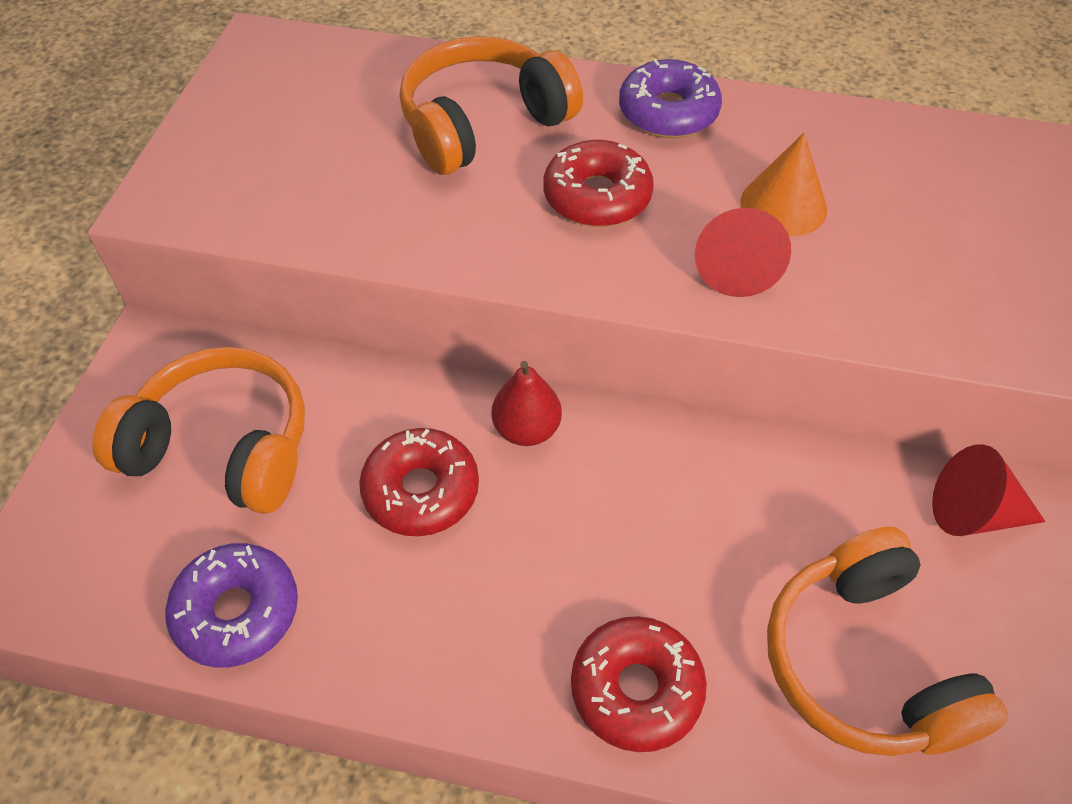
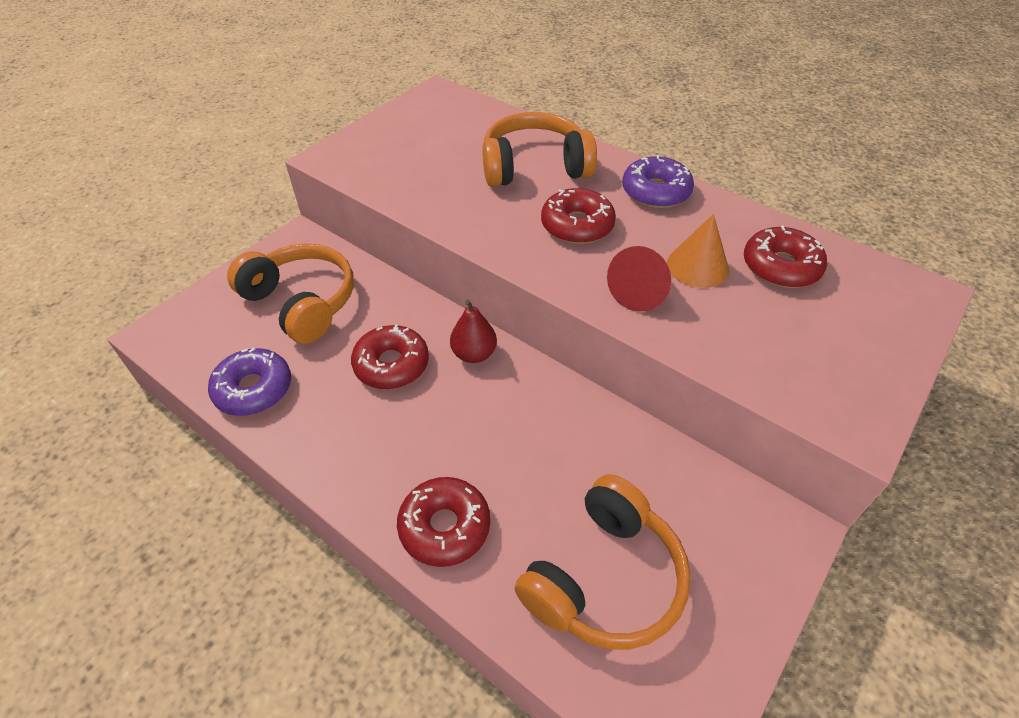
camera: 25 degrees right, 5 degrees down
(865, 662) = (604, 577): orange headphones -> orange headphones turned 150 degrees counterclockwise
(879, 172) = (780, 267): none -> red donut
(973, 513) = (743, 517): red cone -> none

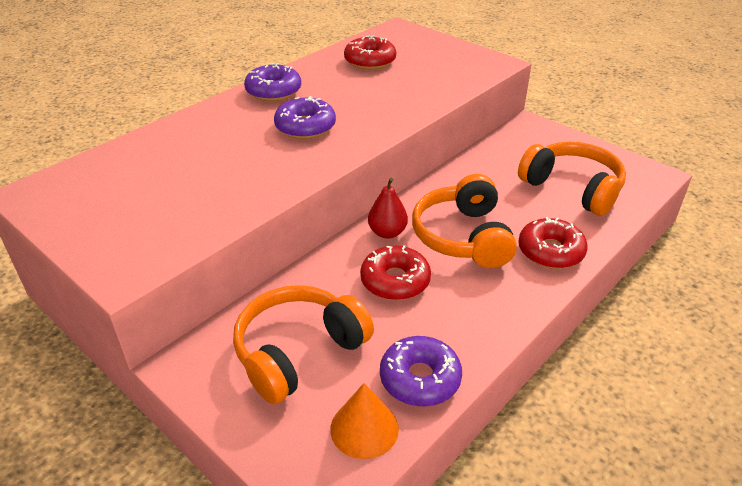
camera: 85 degrees left, 10 degrees down
(534, 167) = (214, 140): orange headphones -> orange headphones (463, 237)
(577, 225) = (305, 127): red donut -> purple donut
(640, 292) = (387, 109): red cone -> none
(697, 266) = (364, 87): orange cone -> orange cone (364, 428)

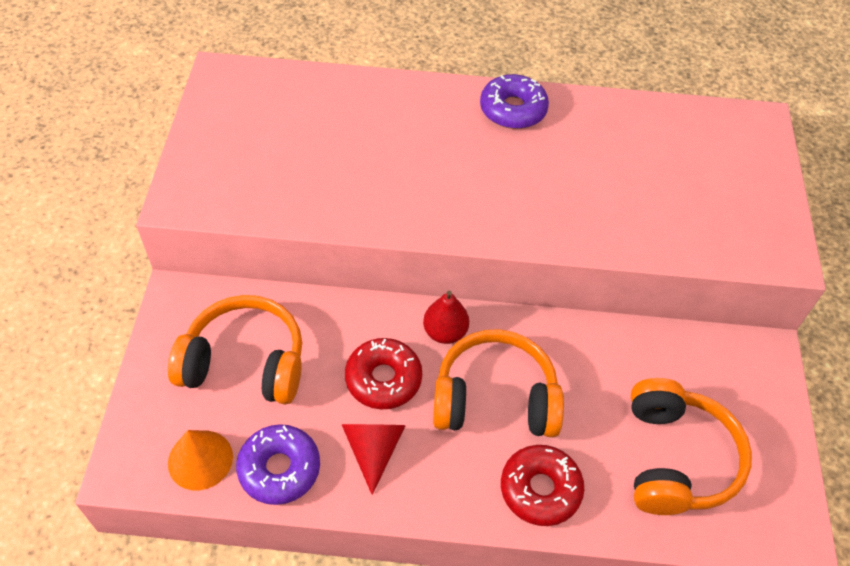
camera: 50 degrees right, 15 degrees up
(305, 127) = (475, 174): purple donut -> none
(370, 61) = (654, 143): red donut -> none
(450, 315) = (373, 450): none -> red cone
(463, 237) = (495, 399): orange headphones -> orange headphones turned 45 degrees clockwise

